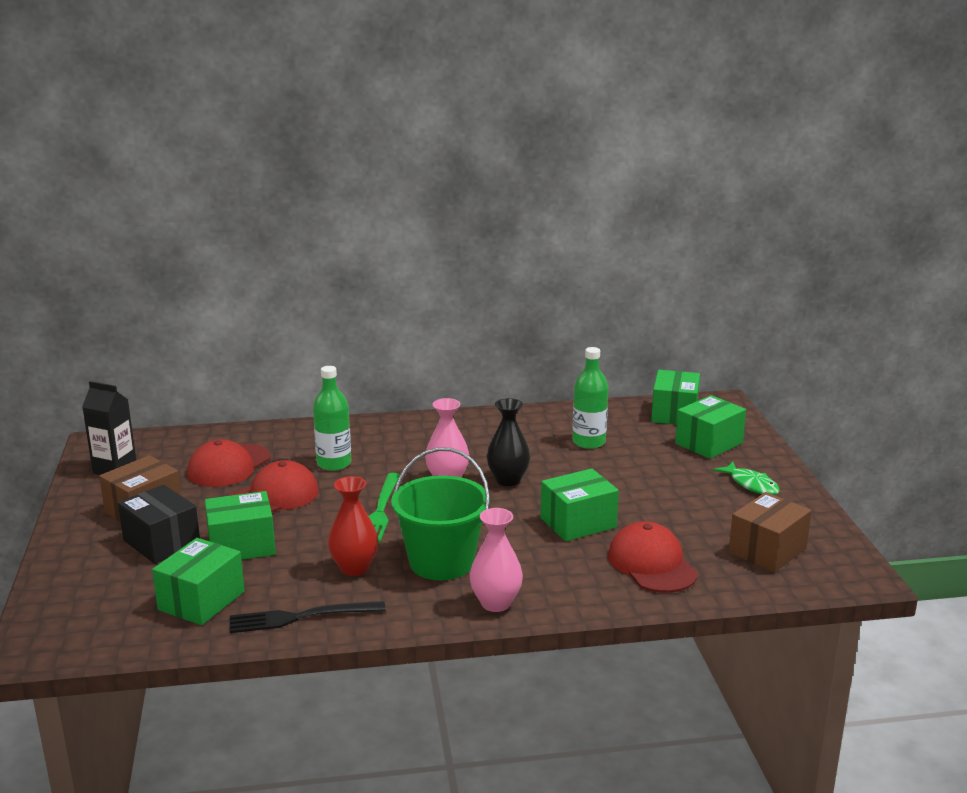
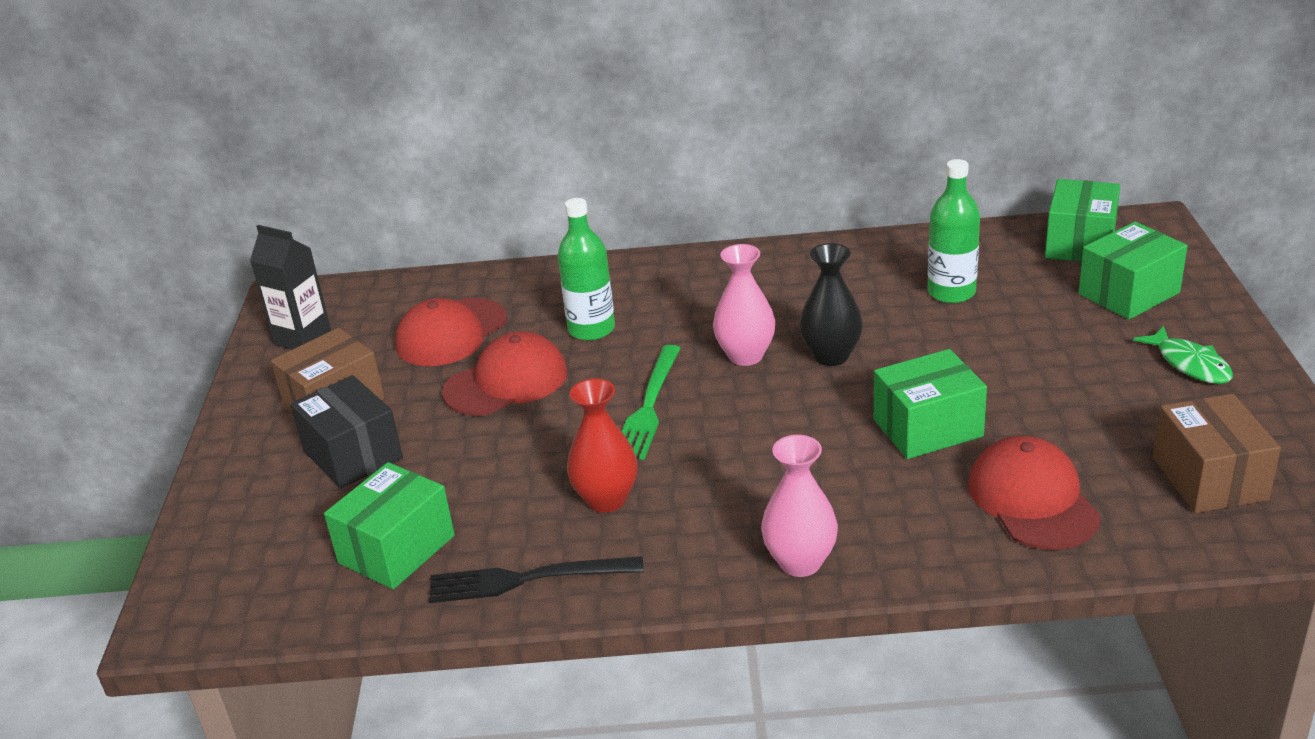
camera: 10 degrees right, 10 degrees up
(241, 546) = (457, 461): green box -> none
(441, 562) = (728, 492): green bucket -> none
(767, 550) = (1209, 478): brown box -> brown box turned 60 degrees counterclockwise

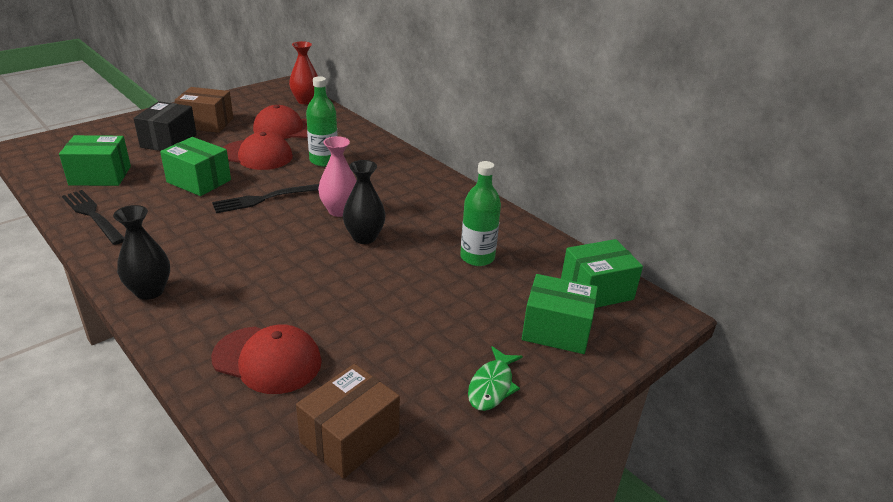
camera: 45 degrees right, 0 degrees up
(303, 338) = (252, 100): black carton -> none
(606, 500) = (173, 214): red vase -> red vase (305, 101)
(649, 406) = (266, 198): green fork -> black fork
(800, 562) = (149, 291): pink vase -> black vase
(927, 428) = (316, 294): green box -> green box (199, 181)
(1032, 499) = (267, 360): red cap -> red cap turned 75 degrees clockwise

